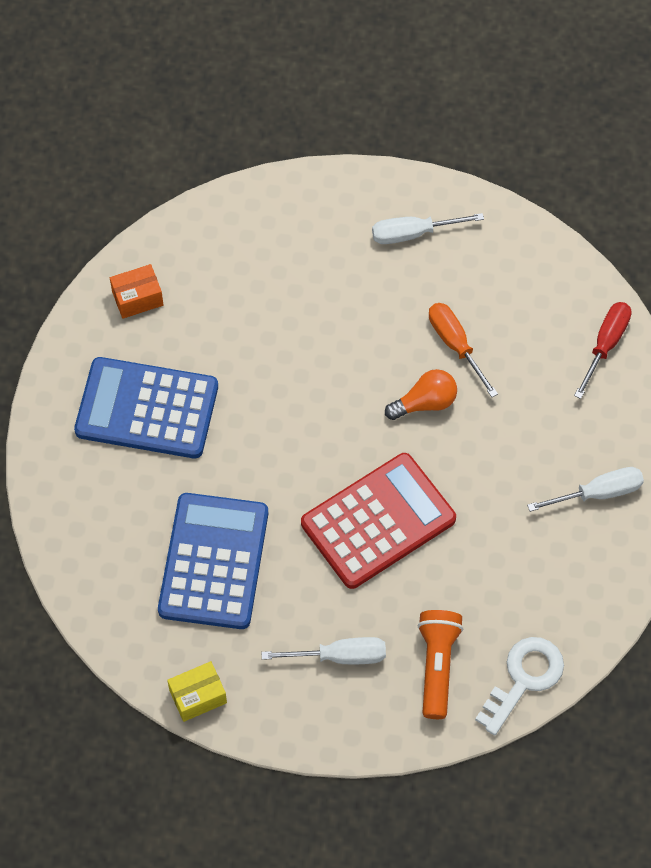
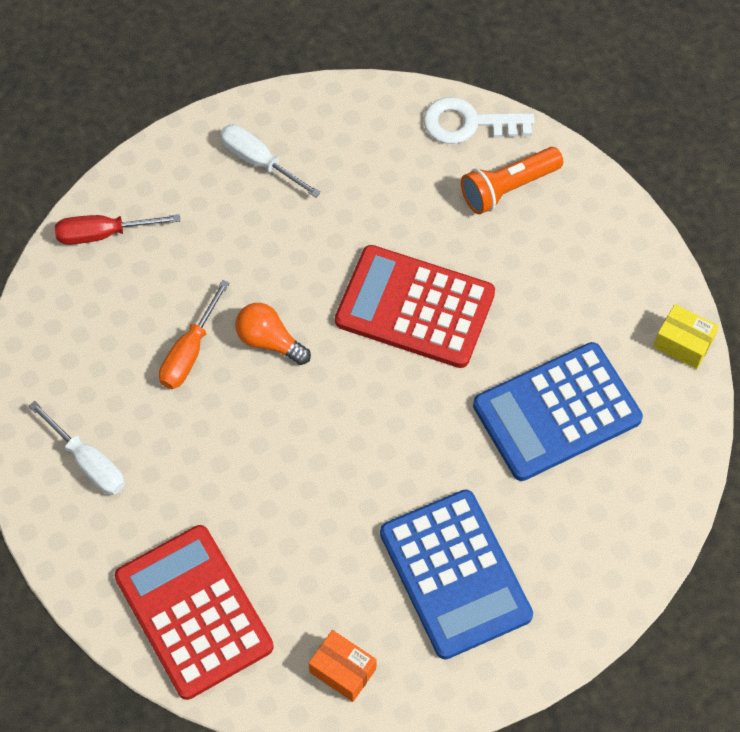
camera: 125 degrees left, 0 degrees up
(250, 236) = (193, 612): none -> red calculator
(340, 656) = (559, 261): white screwdriver -> none

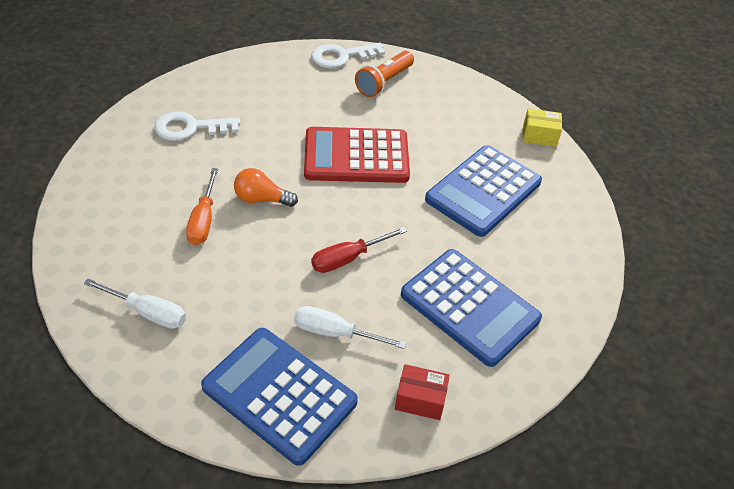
camera: 25 degrees left, 15 degrees down
(103, 234) = (108, 165): red screwdriver -> red screwdriver (348, 259)
(193, 612) = (279, 395): red calculator -> blue calculator
(221, 200) = (190, 128): none -> white key
(259, 161) = (209, 102): white screwdriver -> white screwdriver (335, 333)
(342, 670) = (420, 399): orange box -> red box

